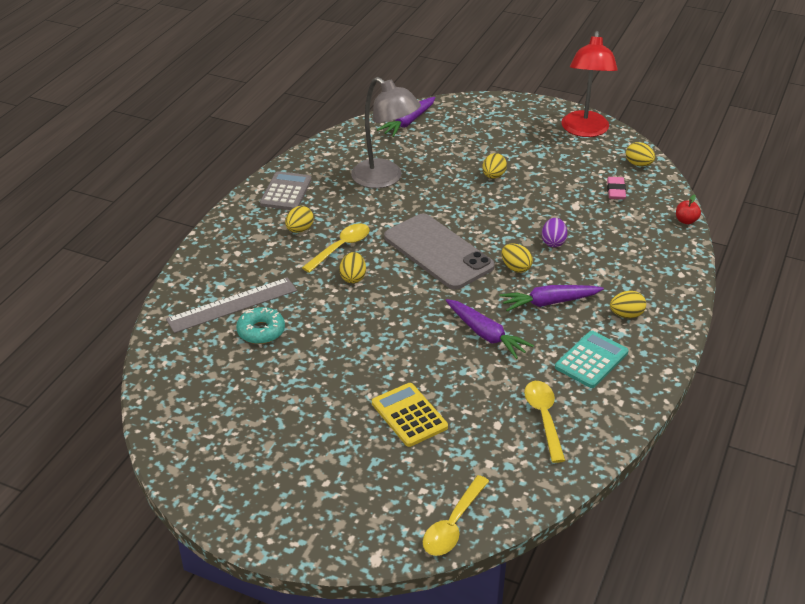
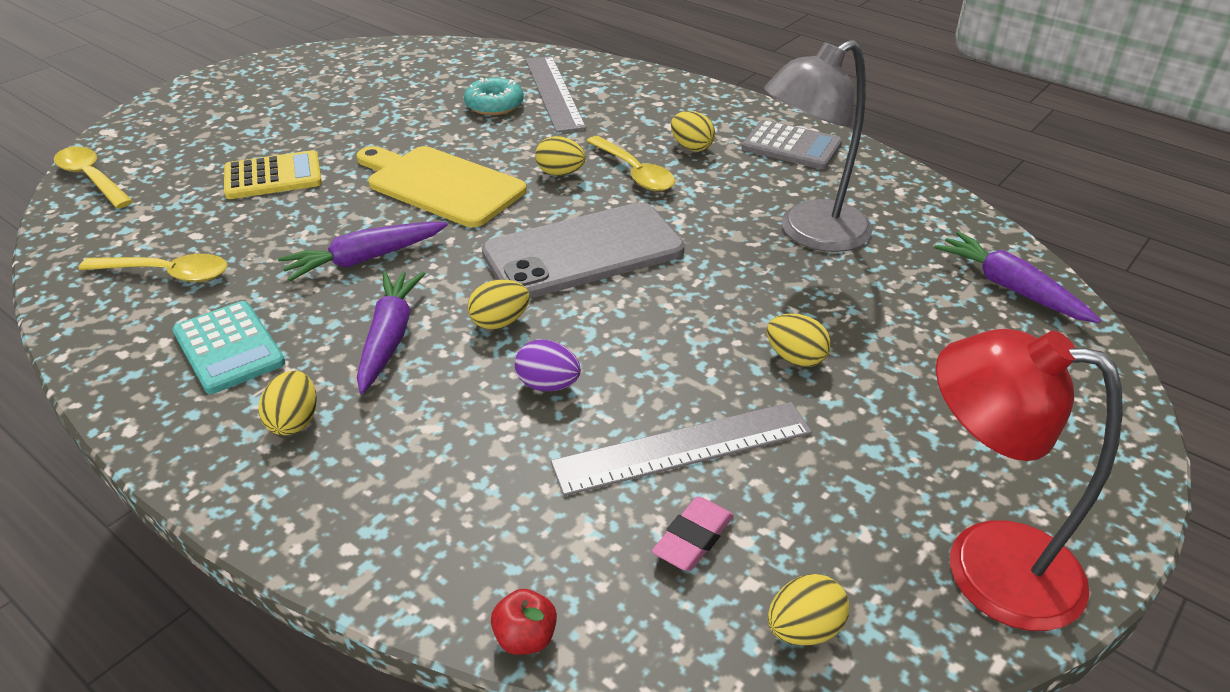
camera: 105 degrees right, 0 degrees up
(388, 327) = (440, 185): none -> yellow cutting board
(569, 199) = (683, 448): none -> grey ruler
(616, 191) = (693, 539): pink eraser -> pink eraser turned 75 degrees counterclockwise

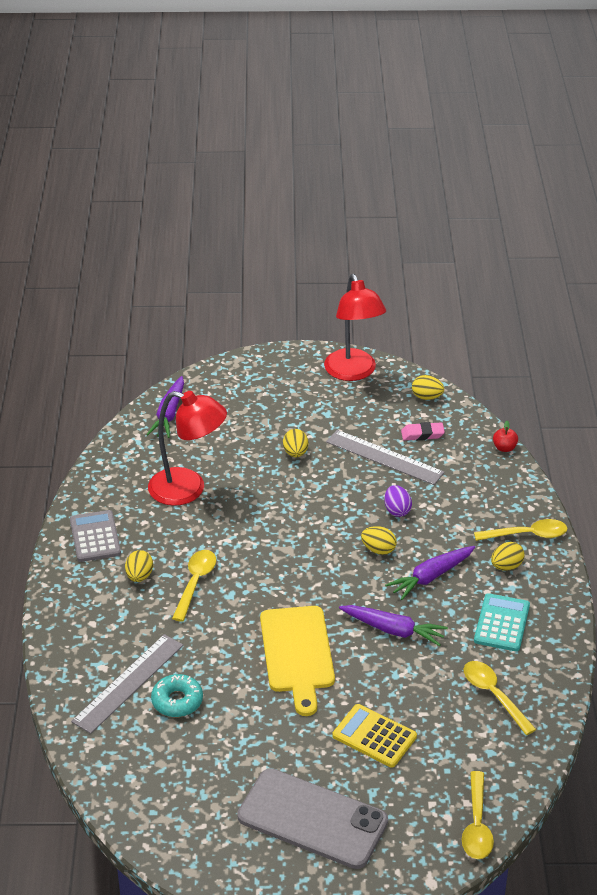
camera: 130 degrees left, 0 degrees up
(307, 493) = (527, 535): none -> yellow spoon
(560, 173) = (229, 612): yellow egg -> none
(583, 252) = (294, 556): grey phone -> grey phone (312, 819)
(810, 233) = (188, 489): grey lamp -> red lamp

